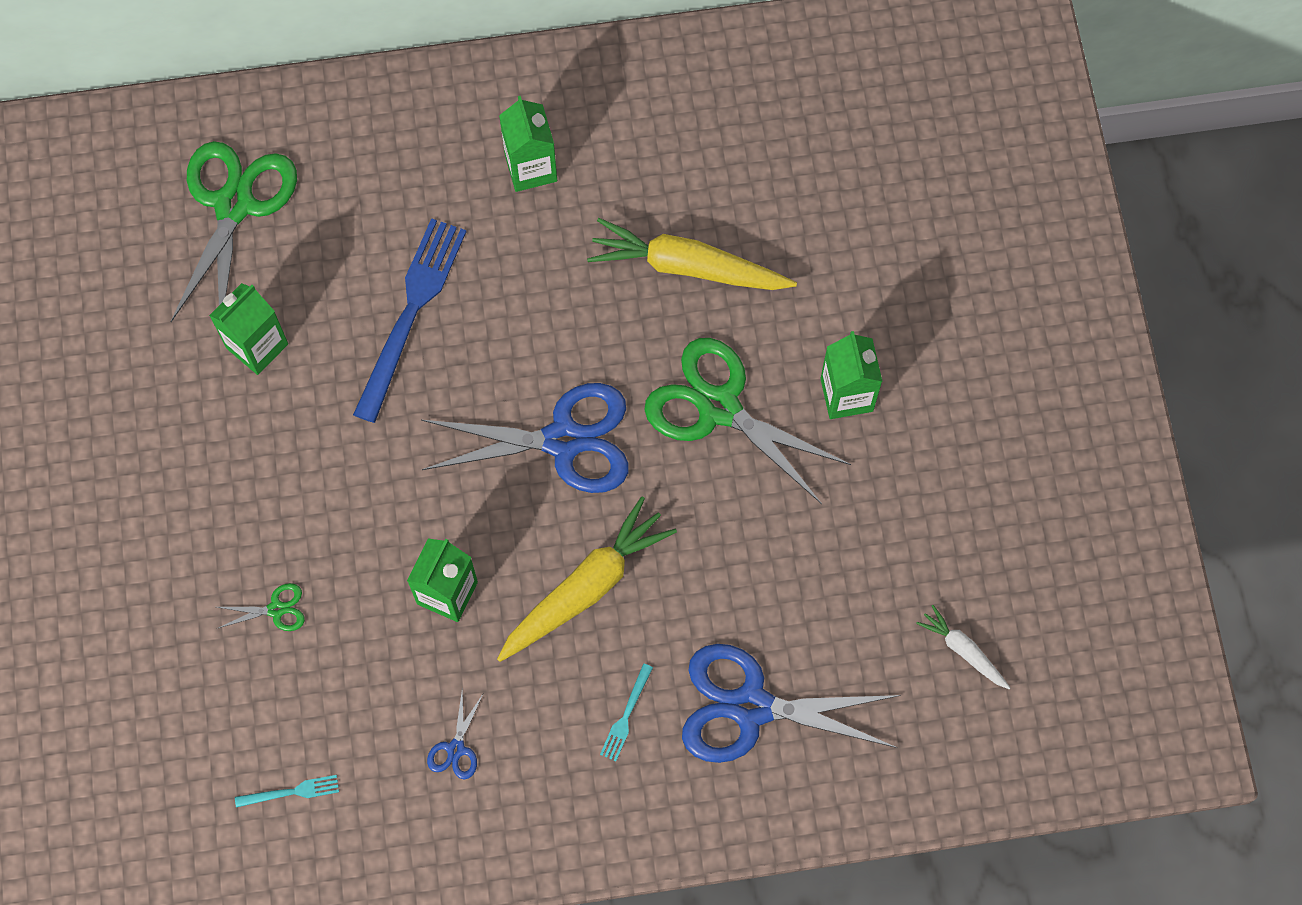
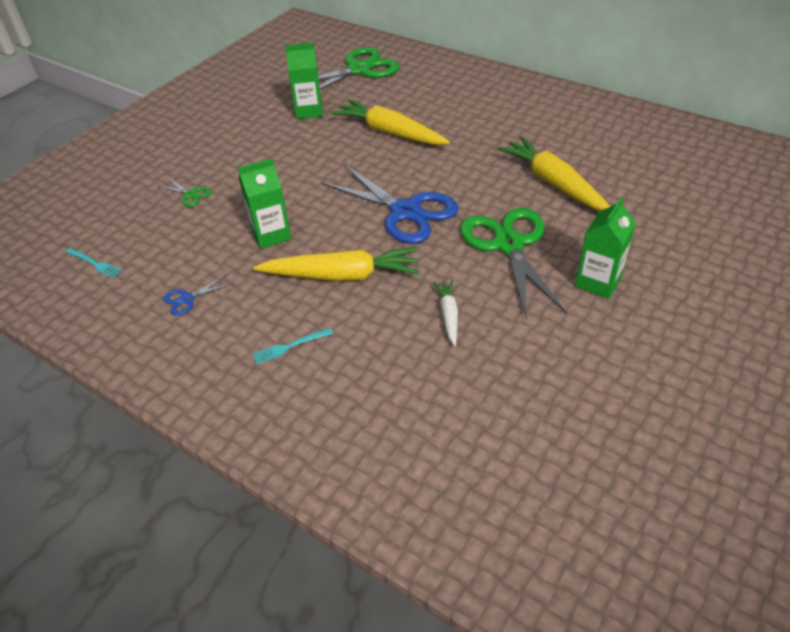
camera: 45 degrees right, 25 degrees down
(411, 312) = (390, 132): blue fork -> yellow carrot
(531, 168) = (508, 115): green carton -> none
(751, 707) = (367, 394): blue scissors -> none
(963, 650) = (551, 467): white carrot -> white carrot (448, 315)

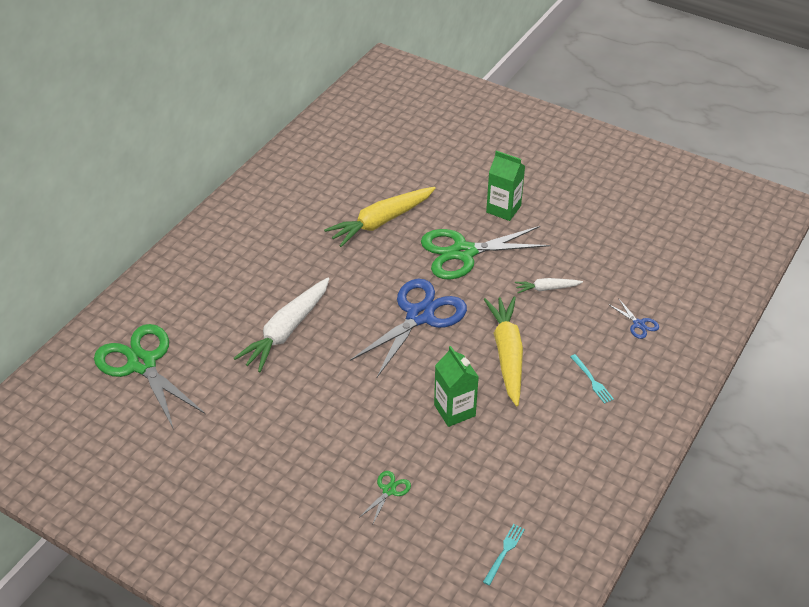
camera: 95 degrees left, 0 degrees up
(187, 299) = (546, 461): blue scissors -> blue scissors (638, 324)
(309, 111) = (230, 403): green carton -> none
(390, 132) = (286, 331): yellow carrot -> white carrot

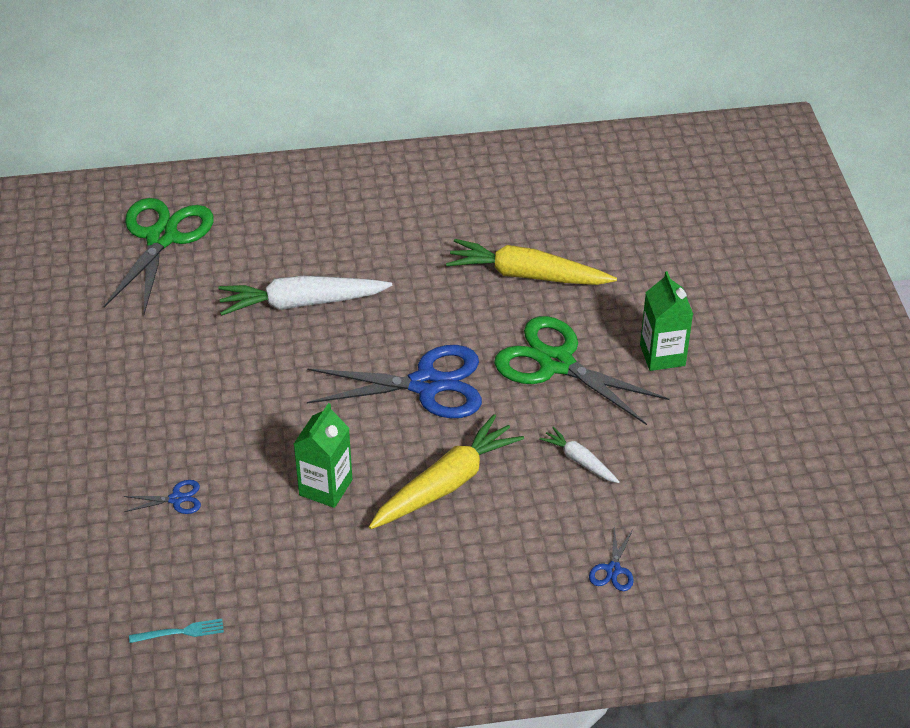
camera: 50 degrees right, 0 degrees up
(389, 490) = (176, 499): green scissors -> blue scissors
(592, 380) = (482, 575): turquoise fork -> none

